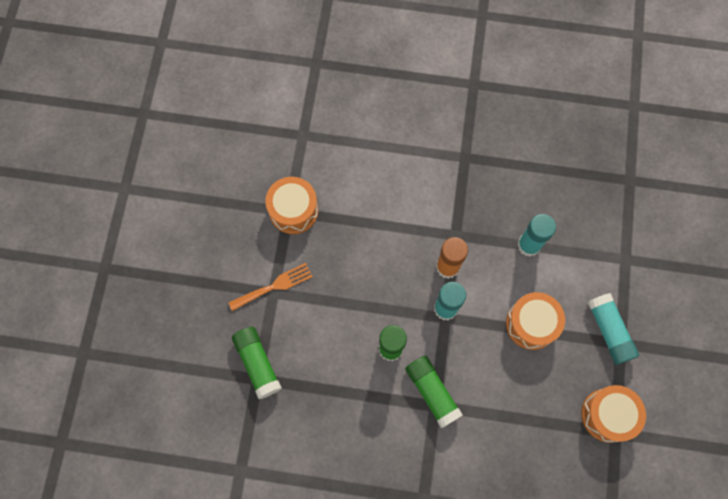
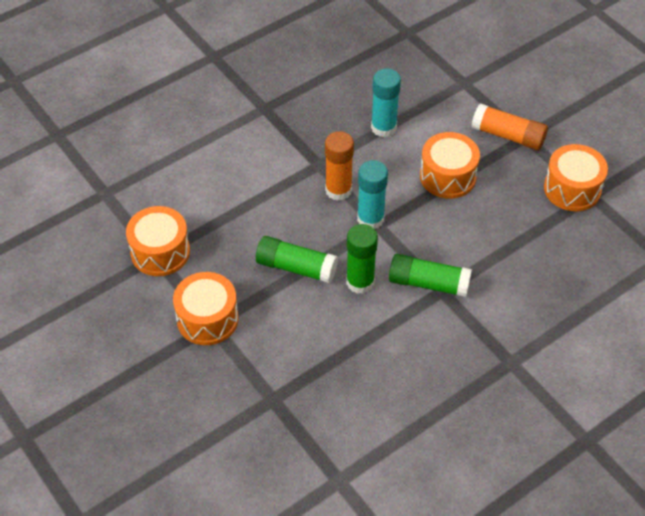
camera: 45 degrees left, 20 degrees down
(258, 363) = (260, 387): green glue stick -> green glue stick (296, 267)
(274, 286) = (207, 319): orange fork -> orange drum
(609, 331) = (508, 136): turquoise glue stick -> orange glue stick

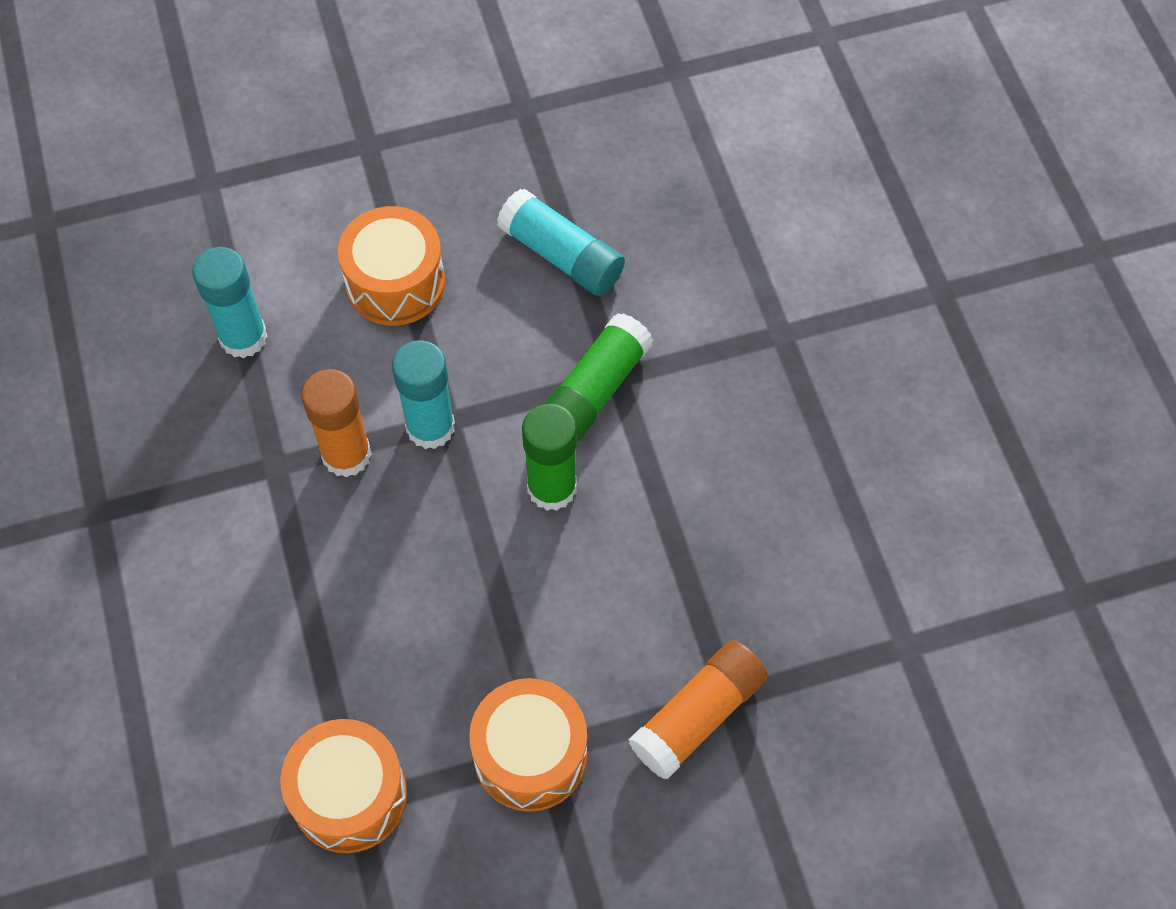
camera: 70 degrees left, 10 degrees up
(296, 267) = (481, 576): green glue stick -> none
(504, 242) = (561, 255): none -> turquoise glue stick
(508, 136) = (353, 167): orange glue stick -> orange glue stick (698, 716)
(572, 189) = (500, 126): orange drum -> none

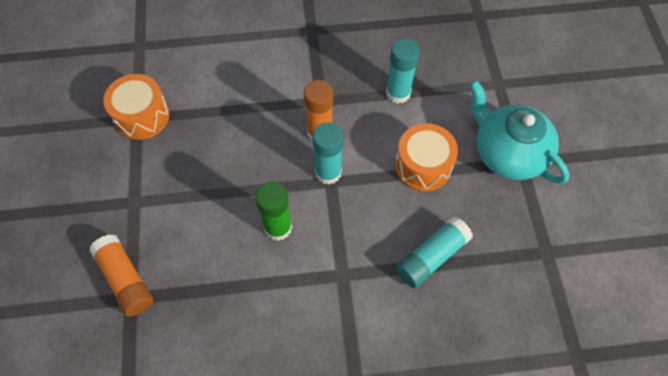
camera: 100 degrees right, 0 degrees up
(353, 163) = (508, 153): none -> turquoise teapot
(530, 755) = (134, 194): orange drum -> none
(595, 390) = (335, 261): green glue stick -> none

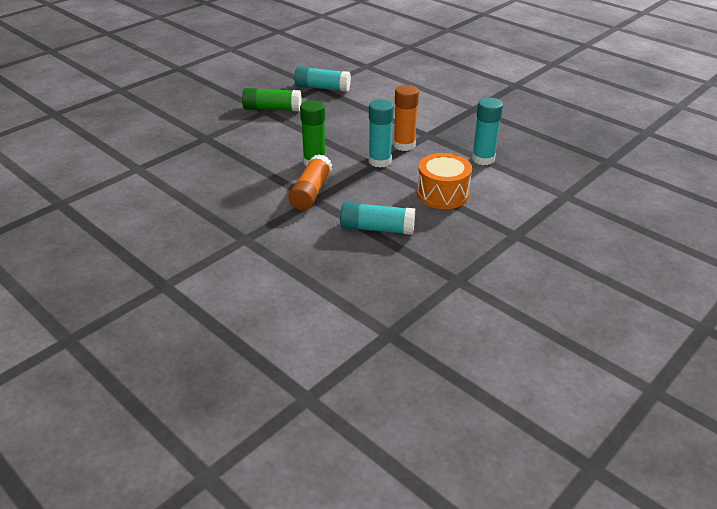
camera: 50 degrees right, 25 degrees down
(125, 279) = (214, 131): orange glue stick -> orange glue stick (311, 192)
(136, 192) = (272, 109): none -> green glue stick
(142, 116) = (322, 88): orange drum -> turquoise glue stick
(508, 153) = (512, 225): turquoise teapot -> none

